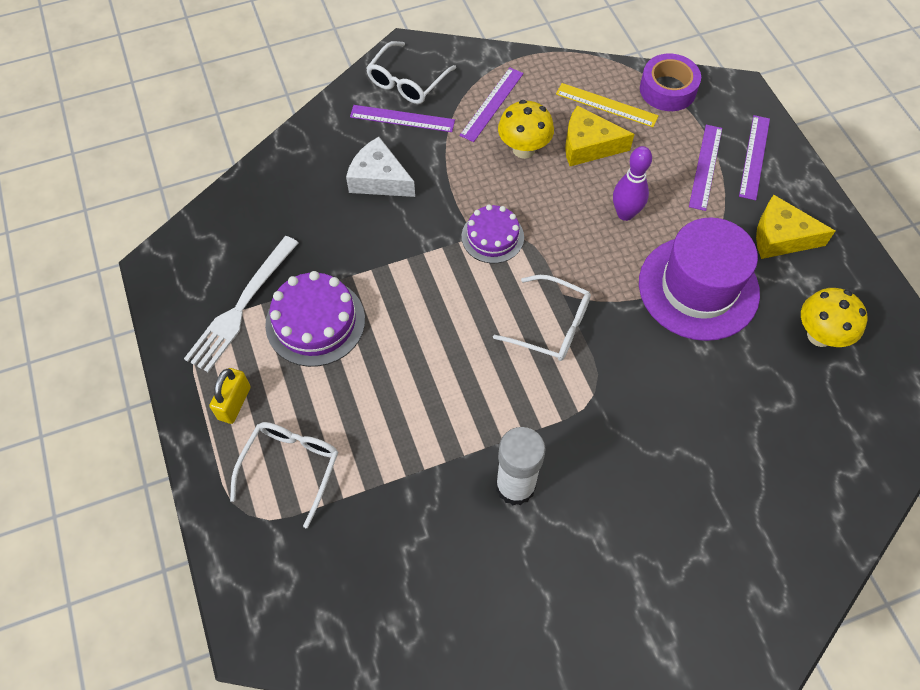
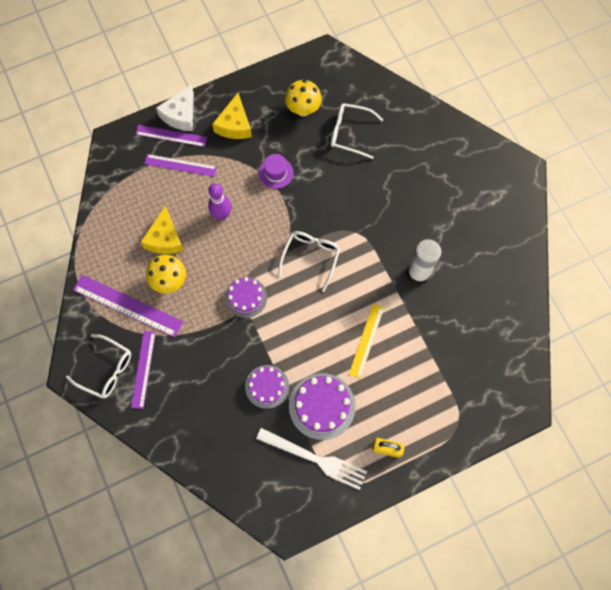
camera: 95 degrees left, 10 degrees up
(291, 466) = (424, 404): white glasses -> white glasses (349, 133)
(356, 255) = (267, 386): none -> purple cake
(379, 179) = (200, 379): white cheese -> white cheese (180, 115)
(492, 104) = (128, 305): purple ruler -> purple ruler, size x1.52
(606, 105) = (127, 227): yellow ruler -> yellow ruler (366, 340)
(667, 89) = (112, 187): purple tape -> none
(698, 288) = (276, 173): purple hat -> purple hat, size x0.47

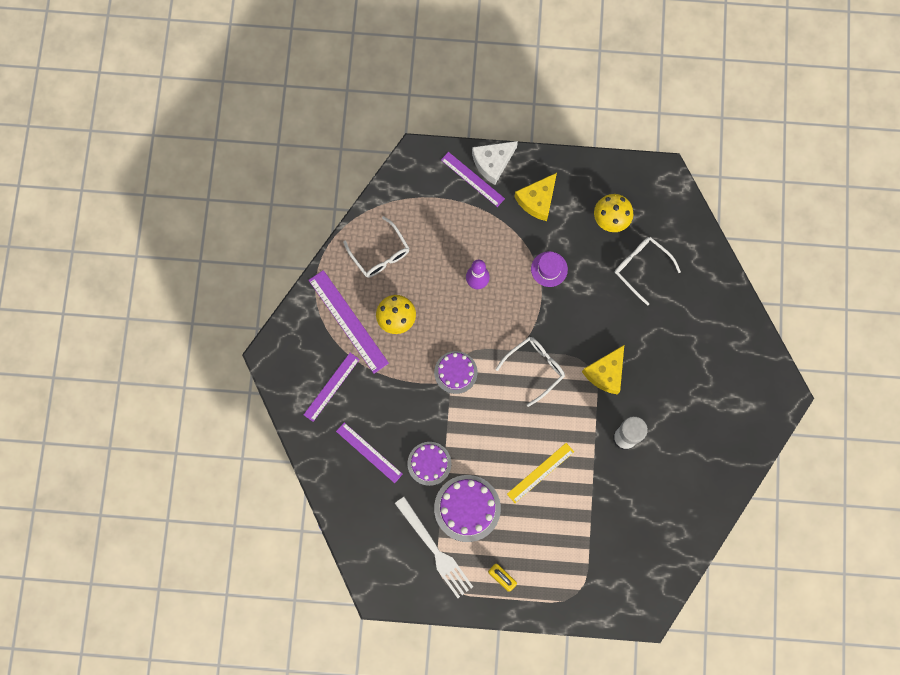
camera: 30 degrees right, 5 degrees up
(107, 370) = (300, 370): white glasses -> white glasses (380, 254)
(165, 238) = (413, 277): yellow cheese -> yellow cheese (605, 373)
(180, 165) = (465, 213): purple ruler -> purple ruler (369, 452)

